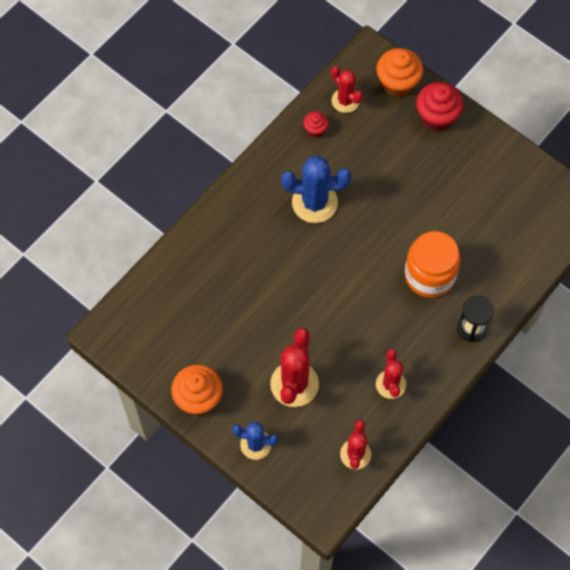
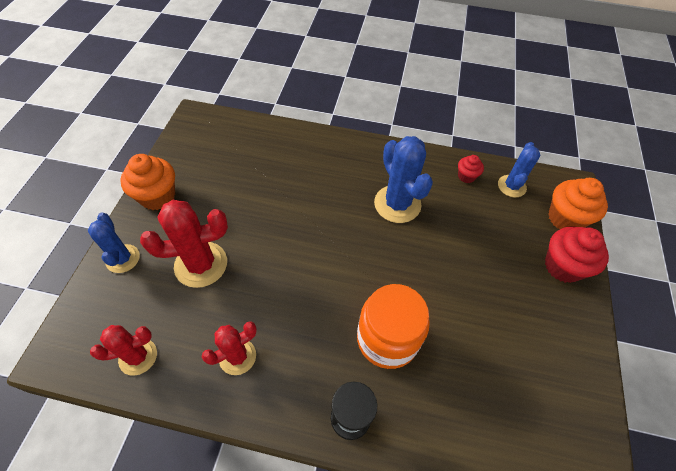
camera: 60 degrees right, 10 degrees down
(345, 101) = (511, 186): red cactus -> blue cactus

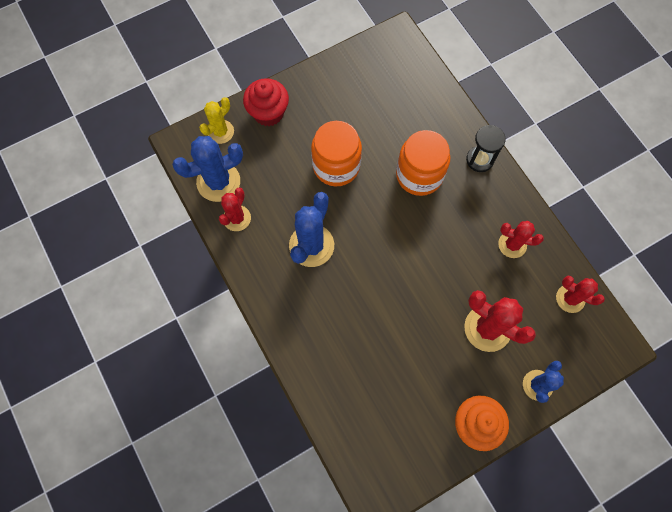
camera: 130 degrees left, 15 degrees up
(458, 276) = (336, 166): none -> orange jar
(466, 176) = (237, 218): red cupcake -> red cactus
(511, 186) = (218, 182): blue cactus -> blue cactus, size x1.59
(565, 218) = (220, 132): orange cupcake -> yellow cactus

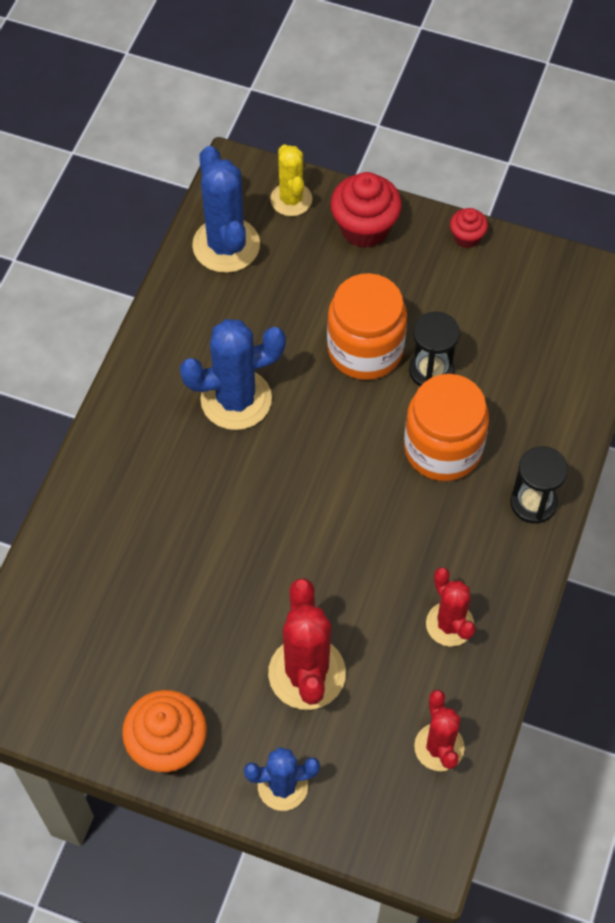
camera: 50 degrees right, 10 degrees down
(218, 182) = (226, 245): blue cactus -> blue cactus turned 45 degrees clockwise
(220, 132) = (291, 199): yellow cactus -> yellow cactus turned 75 degrees clockwise
(237, 218) = (198, 298): red cactus -> none
(315, 74) = (466, 237): none -> red cupcake
(373, 147) = (431, 370): none -> black hourglass

